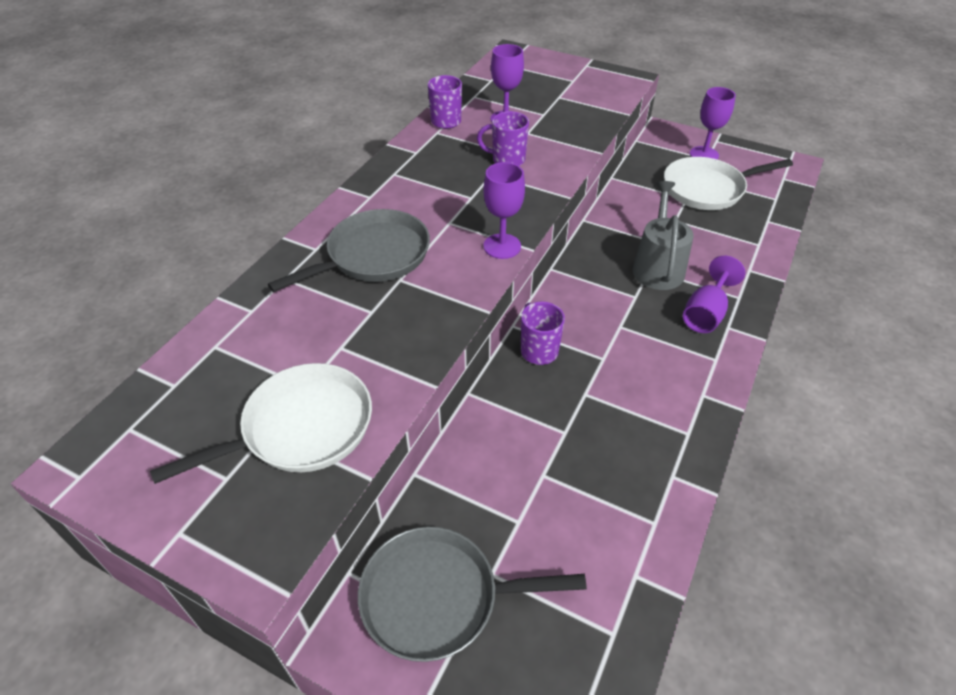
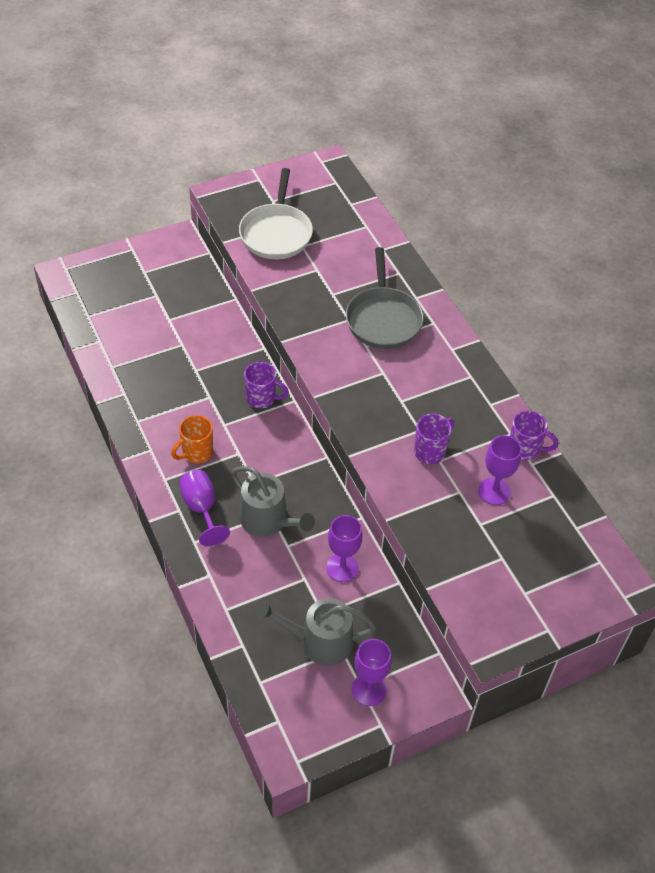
camera: 125 degrees right, 5 degrees up
(438, 597) = (166, 273): grey pan -> none
(502, 246) = (332, 383): purple goblet -> purple goblet (342, 568)
(659, 356) = (196, 453): none -> orange mug
(707, 189) = (319, 641): white pan -> grey watering can

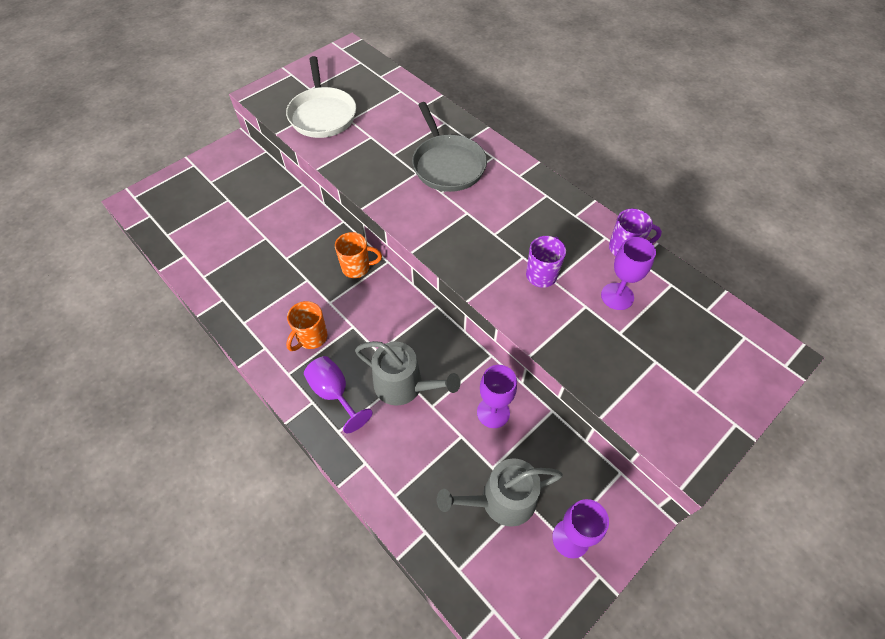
camera: 15 degrees left, 5 degrees up
(262, 398) = (357, 268): purple mug -> orange mug

